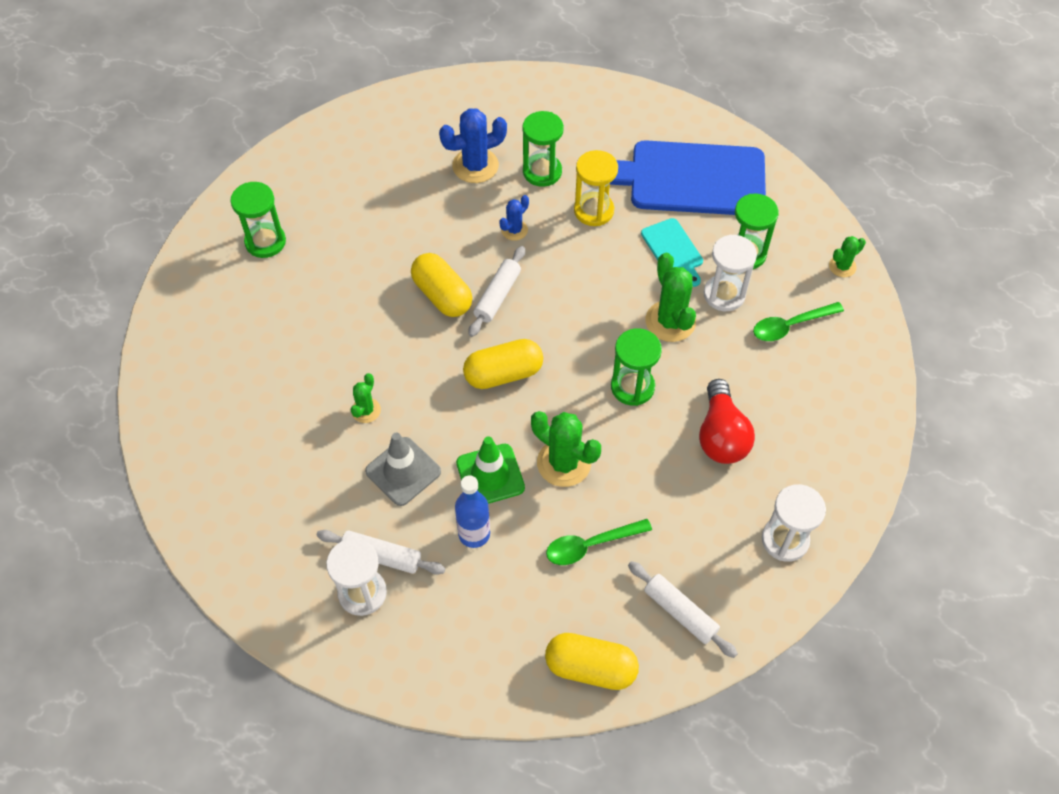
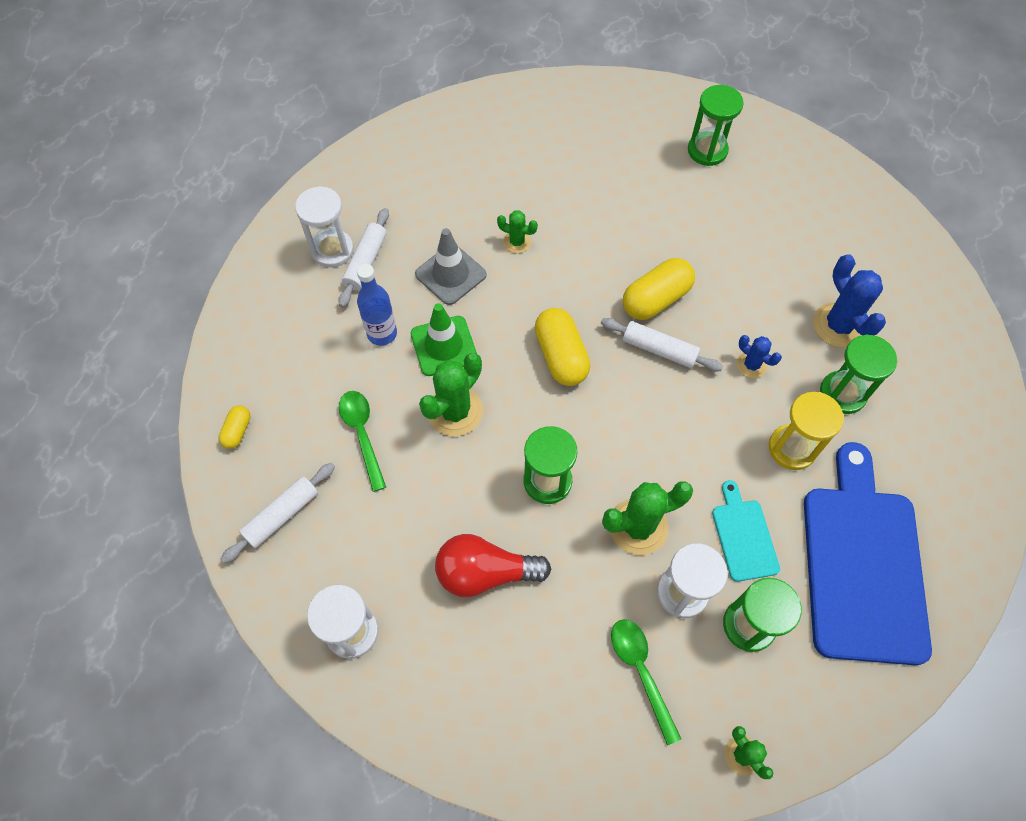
camera: 90 degrees right, 5 degrees up
(590, 668) = (237, 431): yellow capsule -> yellow capsule, size x0.52
(673, 250) = (743, 536): turquoise cutting board -> turquoise cutting board turned 105 degrees clockwise

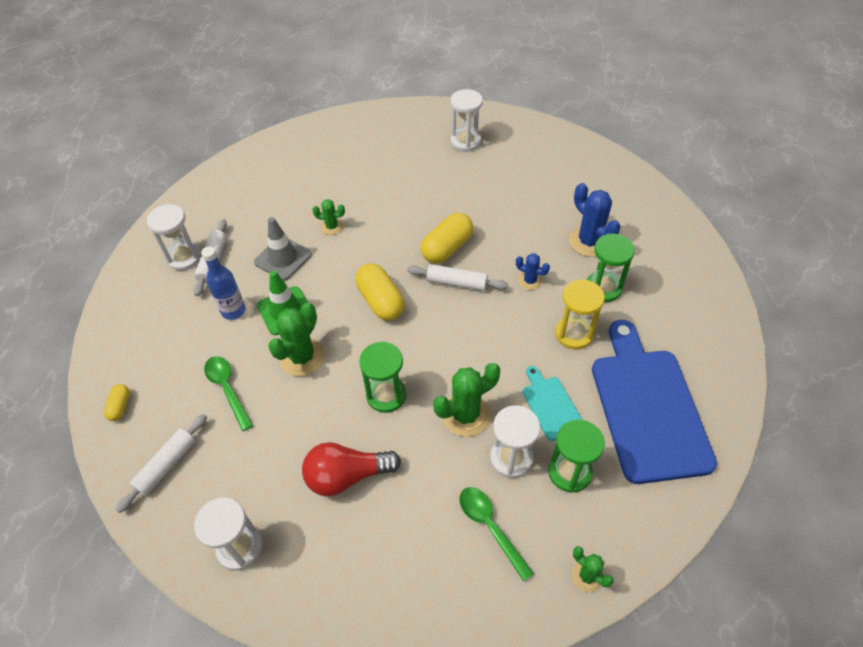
camera: 10 degrees left, 10 degrees down
(707, 150) = (465, 141): green hourglass -> white hourglass

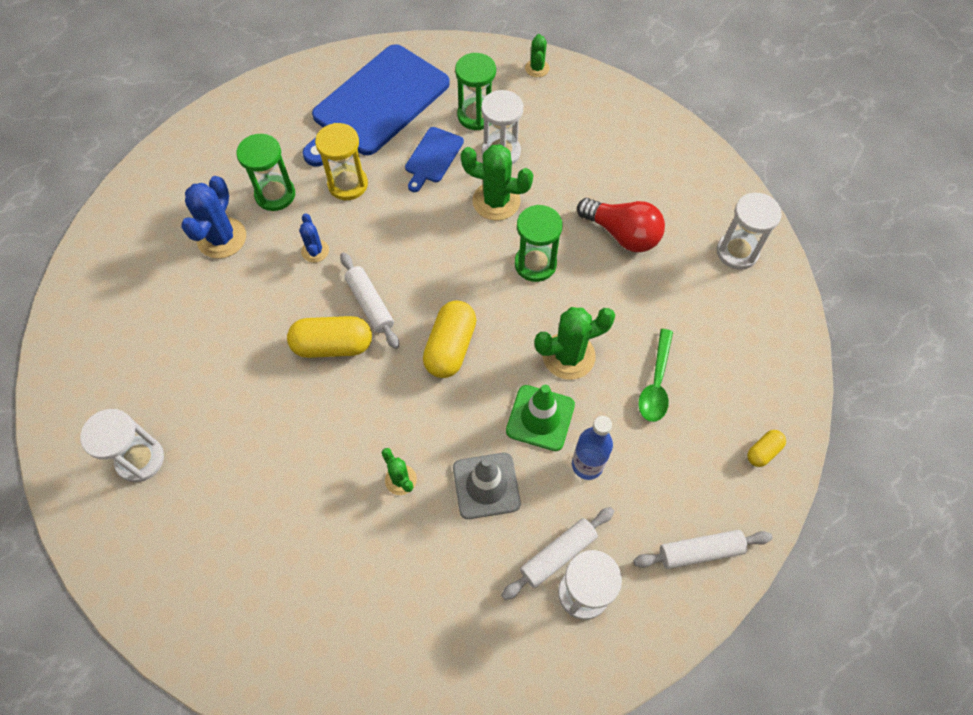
camera: 135 degrees left, 10 degrees up
(166, 465) = (753, 358): white rolling pin -> white rolling pin (700, 551)
(490, 527) = (562, 131): green spoon -> none
(551, 405) = (433, 157): turquoise cutting board -> blue cutting board

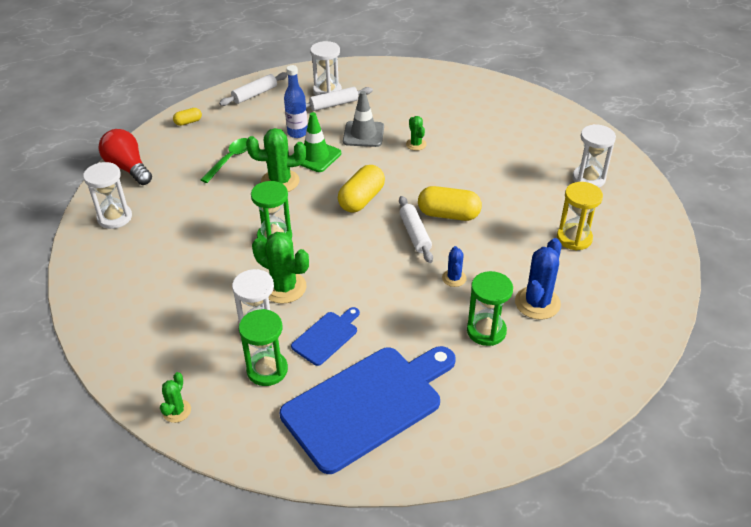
camera: 165 degrees left, 20 degrees down
(348, 184) = (415, 327): yellow hourglass -> yellow hourglass (574, 238)
(622, 234) = (193, 244): red light bulb -> red light bulb (128, 168)
(700, 551) = (255, 94): white rolling pin -> white rolling pin turned 45 degrees counterclockwise

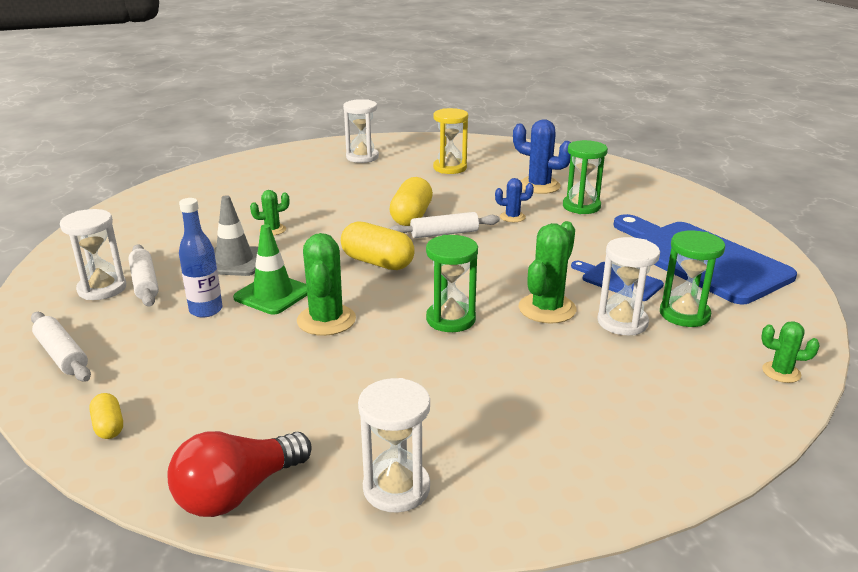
camera: 90 degrees left, 15 degrees down
(230, 159) = (253, 368): green spoon -> none

